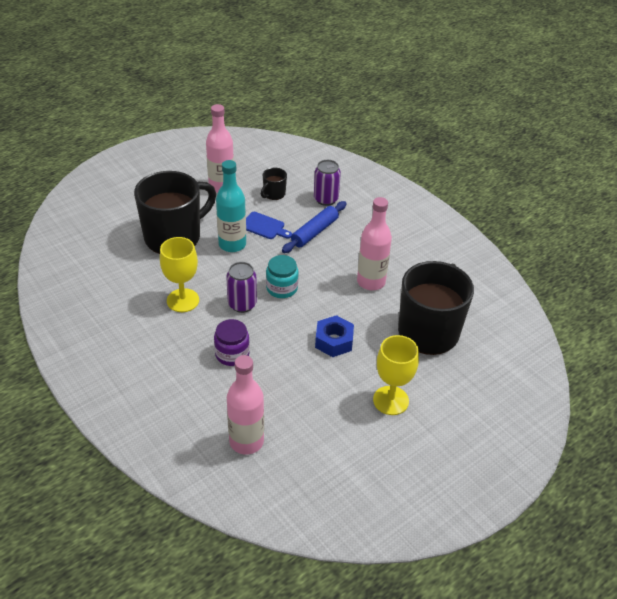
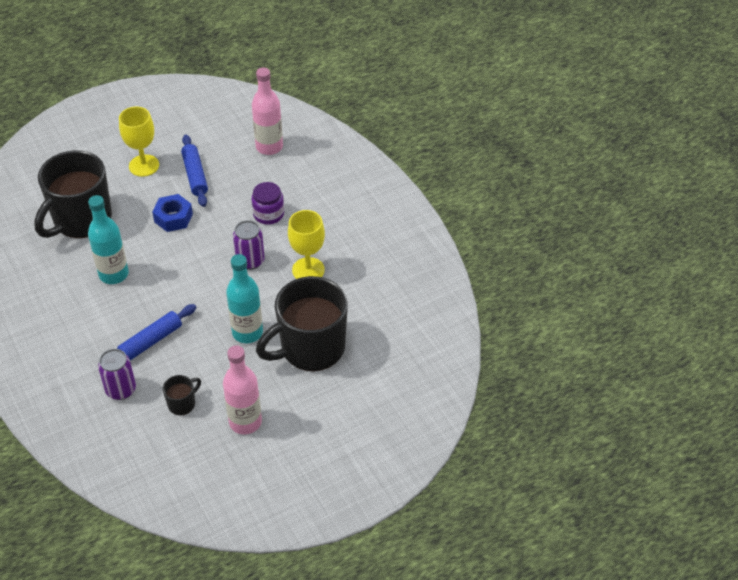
camera: 170 degrees left, 5 degrees up
(264, 226) = (206, 354): blue cutting board -> none
(282, 288) = (207, 275): turquoise jar -> none
(327, 393) = (195, 175): none -> blue rolling pin
(371, 282) = (113, 274): pink bottle -> turquoise bottle

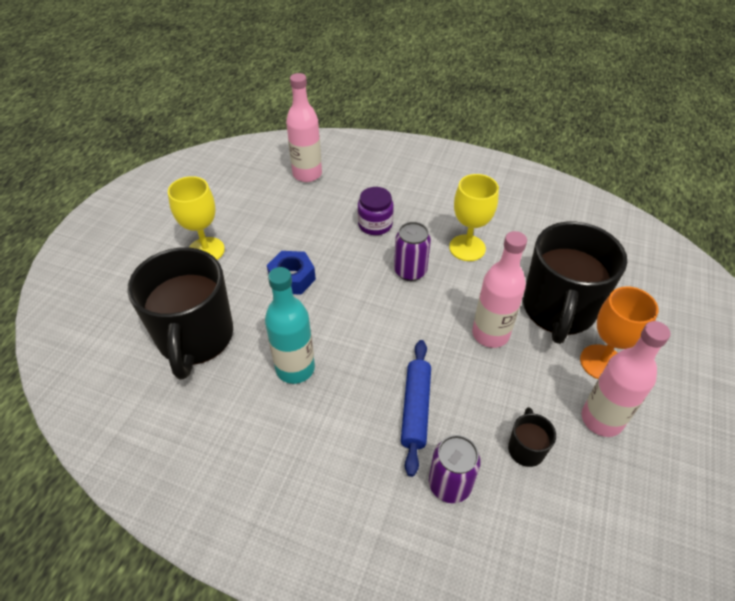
camera: 40 degrees left, 0 degrees up
(195, 175) = (268, 231): blue rolling pin -> none
(247, 332) = (490, 334): turquoise bottle -> pink bottle
(291, 395) = (601, 362): none -> orange goblet

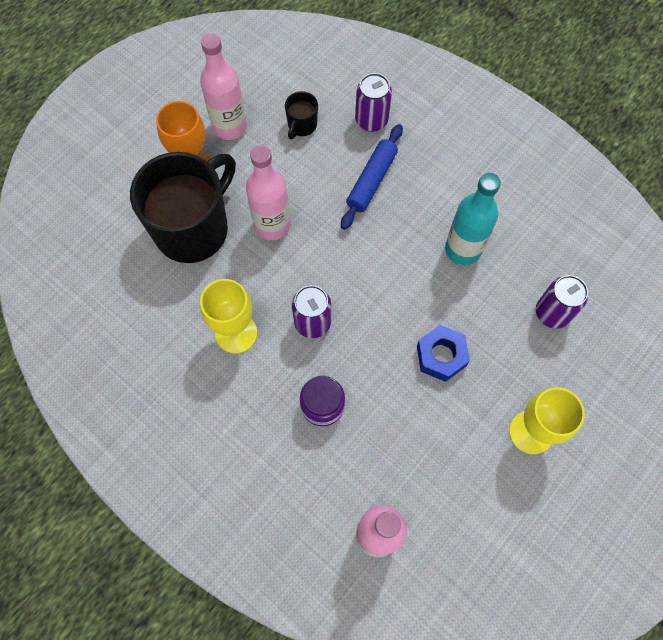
camera: 160 degrees left, 20 degrees up
(195, 338) = (552, 313): black mug -> purple can

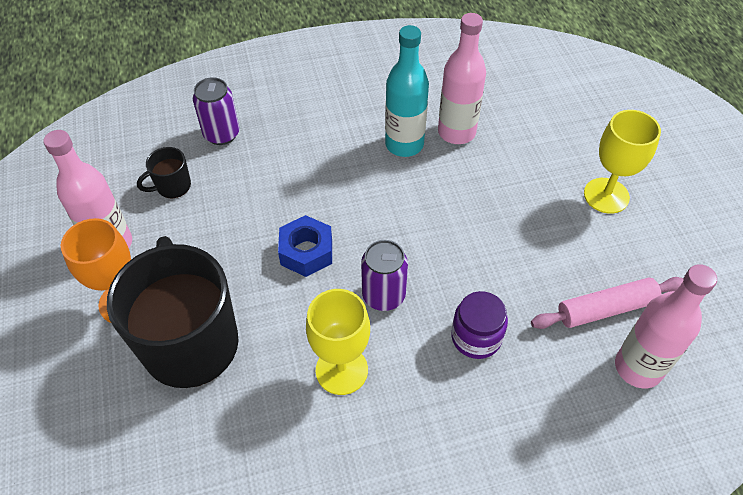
camera: 55 degrees left, 15 degrees down
(272, 225) = (252, 270): pink bottle -> pink bottle (456, 132)
(302, 125) = (172, 186): black mug -> black mug turned 90 degrees clockwise
(372, 181) = (281, 168): blue rolling pin -> none
(414, 486) = (606, 309): none -> pink rolling pin
(441, 356) = (493, 216): blue nut -> blue nut (306, 252)
(552, 313) = (509, 122): purple can -> none

